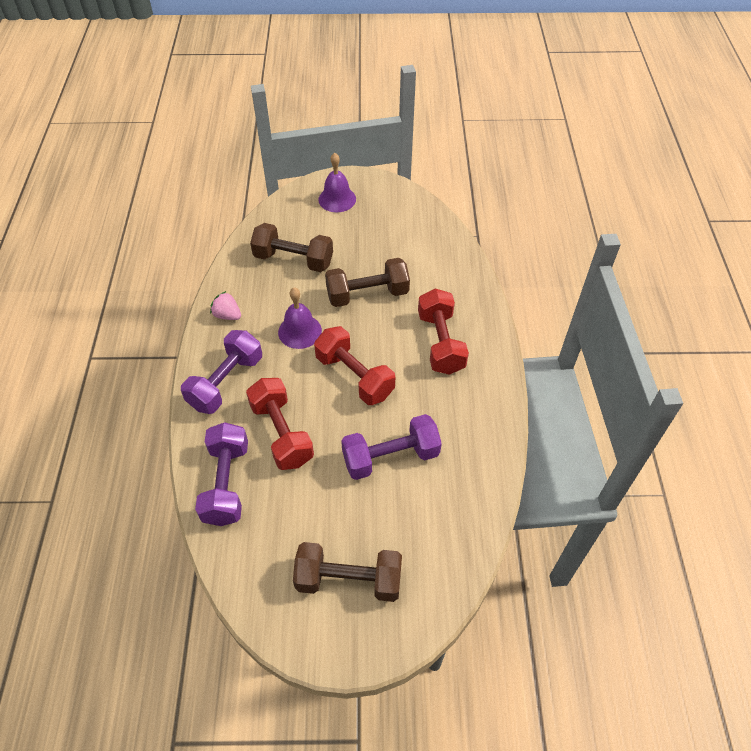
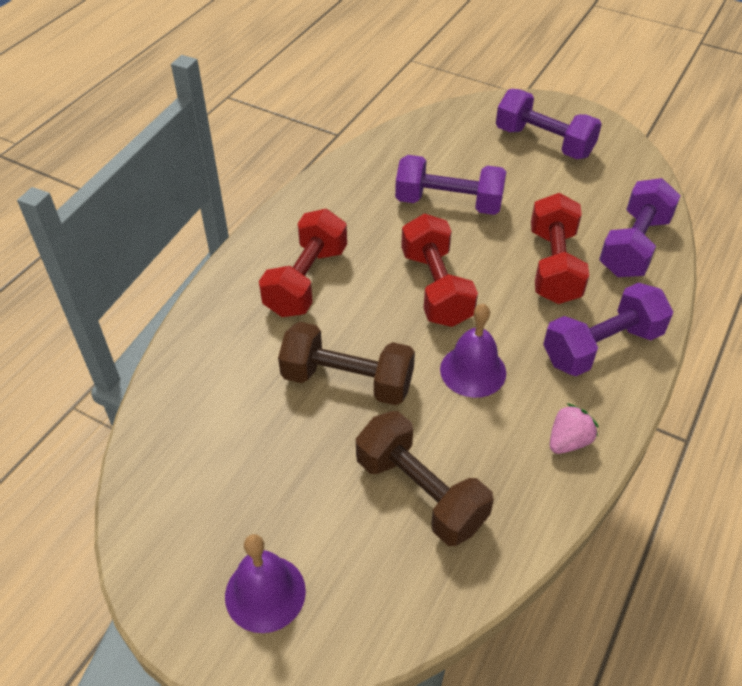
camera: 150 degrees left, 5 degrees down
(227, 315) = (568, 441): pink strawberry -> pink strawberry turned 105 degrees counterclockwise
(349, 580) = (543, 142): brown dumbbell -> purple dumbbell

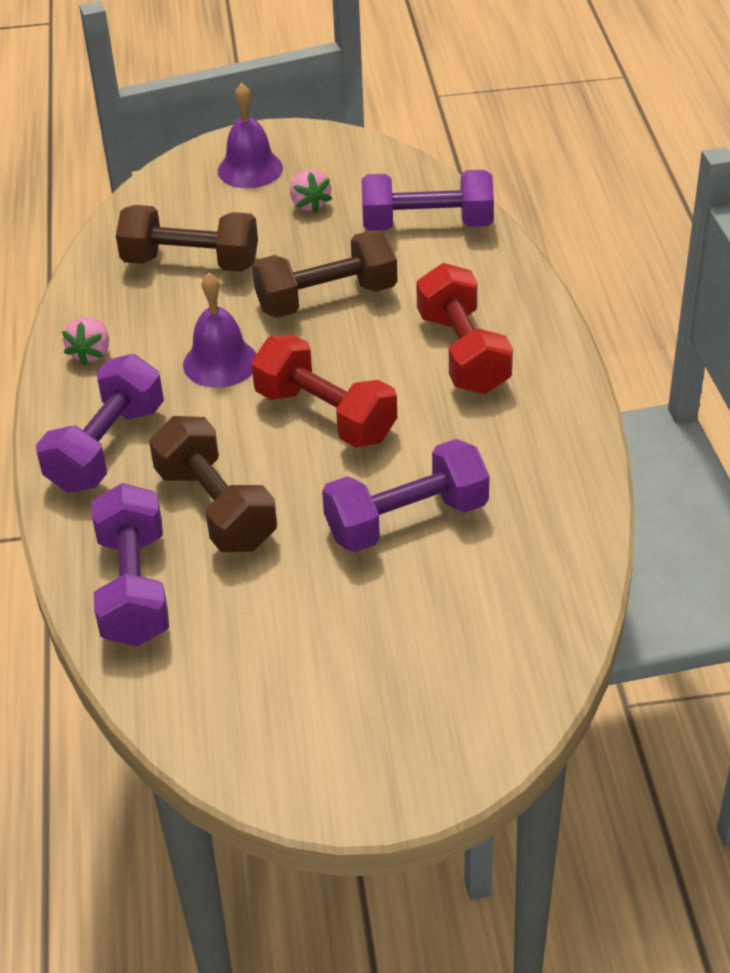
camera: 145 degrees right, 5 degrees down
(260, 498) = (310, 204): none -> pink strawberry
(543, 142) = (366, 696): purple dumbbell -> purple dumbbell (427, 225)
(554, 266) = (216, 508): red dumbbell -> brown dumbbell

